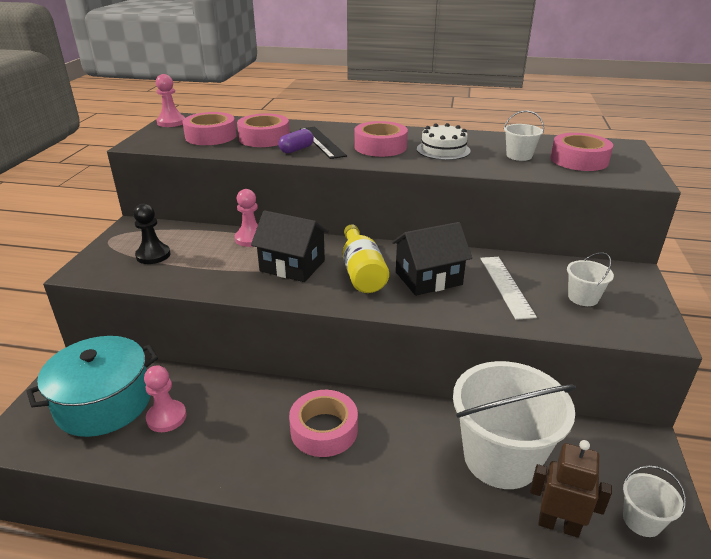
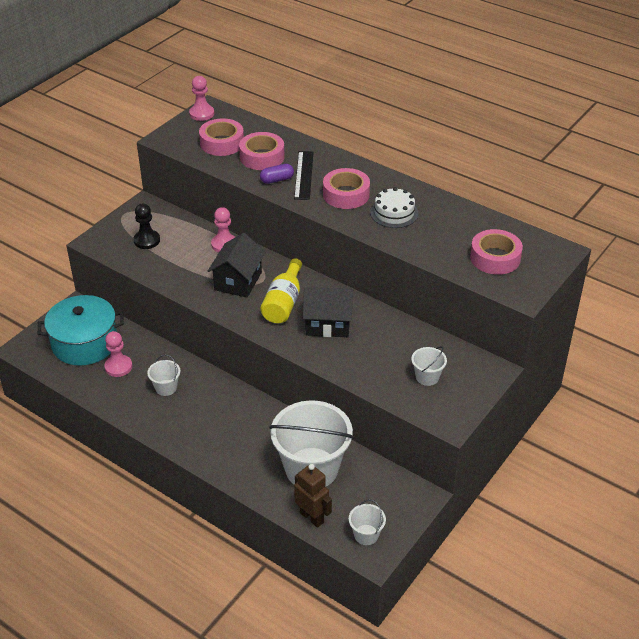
camera: 25 degrees right, 10 degrees up
(292, 266) = (238, 281): black house -> black house turned 60 degrees clockwise
(324, 430) = (211, 410): pink tape -> none
(506, 286) = (379, 348): white ruler -> none
(519, 156) = (450, 238): white bucket -> white bucket (166, 388)

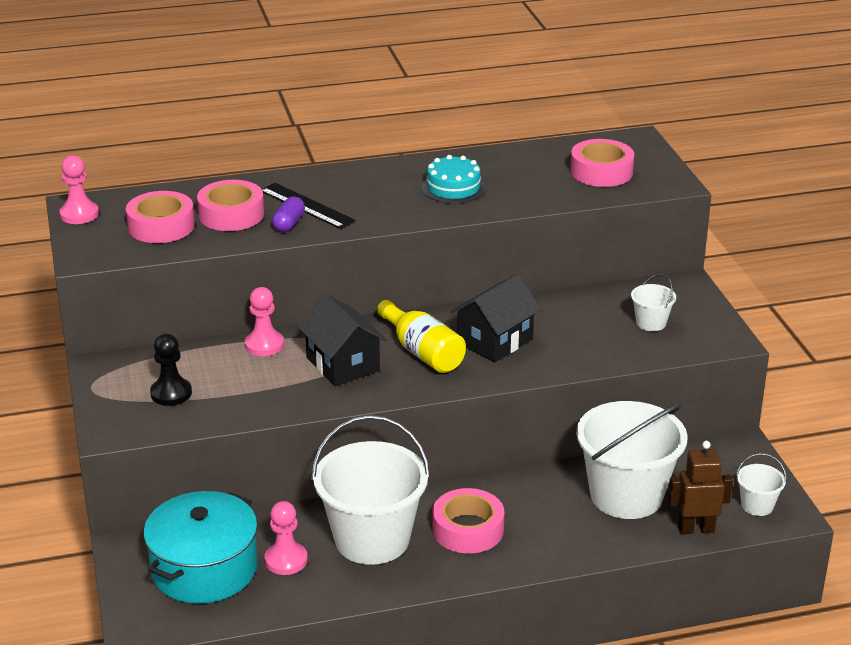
camera: 50 degrees left, 10 degrees down
(166, 388) = (372, 539): white bucket -> white bucket, size x2.28
(346, 194) = (380, 198): pink tape -> pink tape (468, 529)
(394, 213) = (453, 188): white cake -> turquoise cake

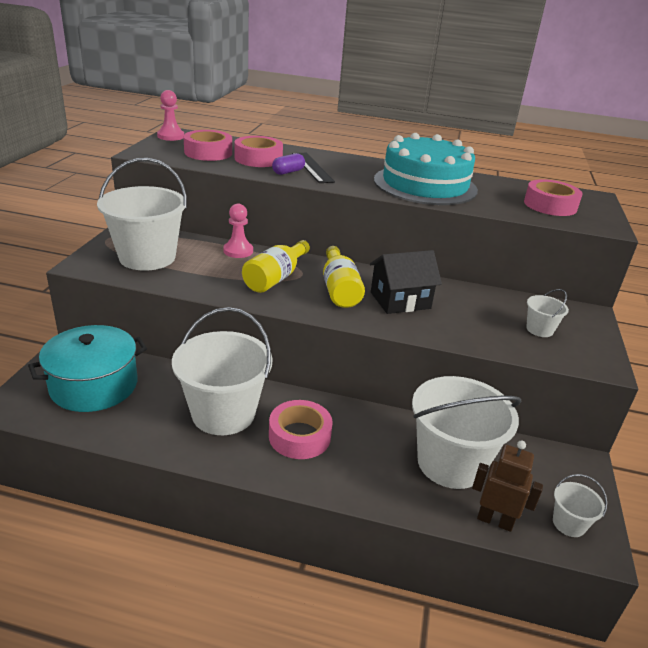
camera: 25 degrees right, 0 degrees up
(171, 393) = (147, 257): black pawn -> white bucket
(286, 560) = (151, 402): pink pawn -> none
(342, 364) = (275, 278): black house -> yellow bottle
(453, 188) = (425, 185): turquoise cake -> turquoise cake, size x2.06

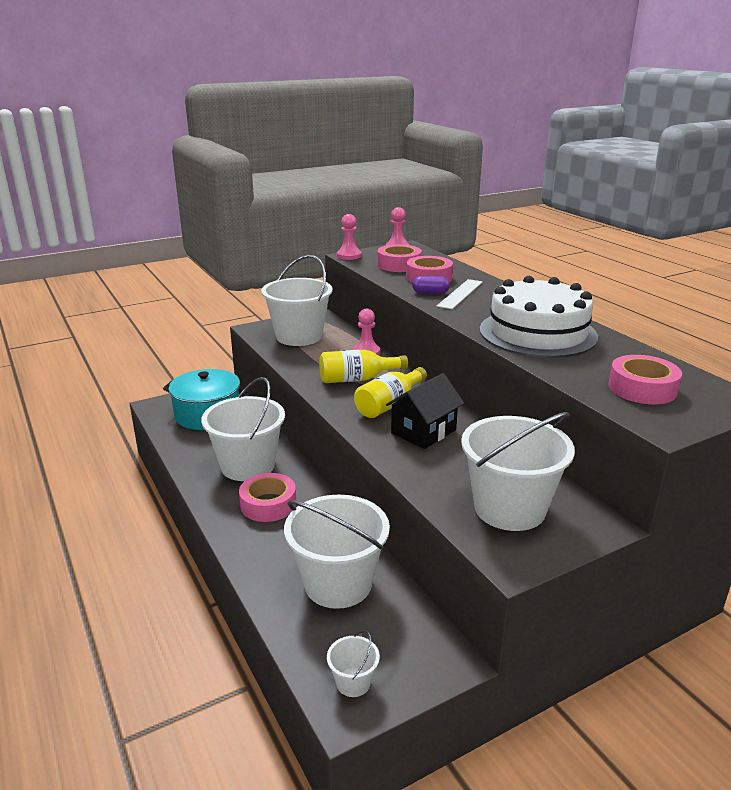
camera: 50 degrees right, 5 degrees down
(141, 153) = (349, 256): none -> pink pawn
(312, 167) = (460, 294): black ruler -> white ruler
(400, 300) = (423, 431): black house -> black house turned 75 degrees counterclockwise
(425, 185) = (538, 333): turquoise cake -> white cake
(495, 520) = (301, 636): brown robot -> none
(539, 329) = (509, 508): white bucket -> white bucket, size x2.28

